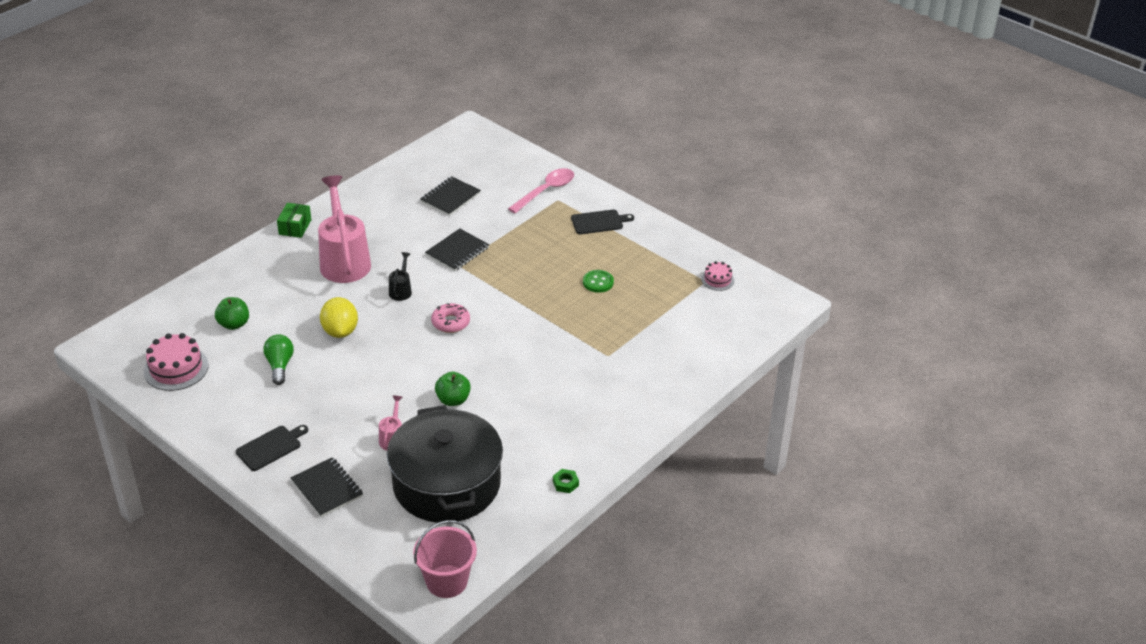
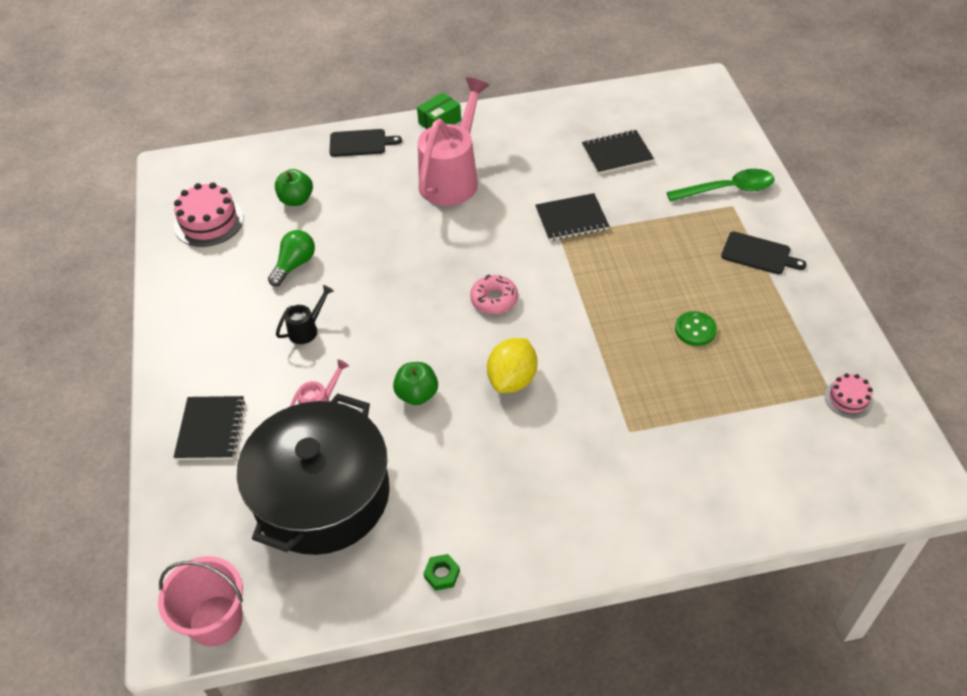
camera: 40 degrees right, 10 degrees up
(271, 447) = (207, 351): black cutting board -> black cutting board (360, 143)
(340, 331) = (380, 255): yellow lemon -> yellow lemon (512, 379)
(401, 290) = (477, 237): black watering can -> black watering can (307, 329)
(546, 191) = (727, 189): pink spoon -> green spoon

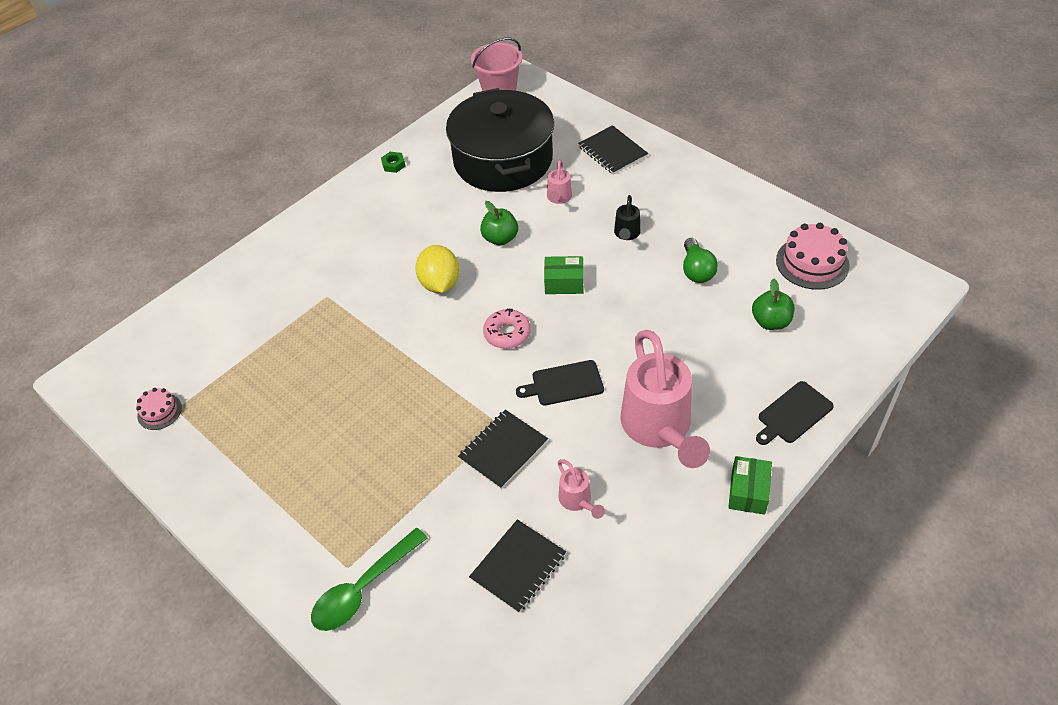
camera: 145 degrees right, 0 degrees up
(406, 316) = (564, 283): none -> green box
(548, 167) = (577, 501): none -> pink watering can
(695, 330) = (317, 402): green button -> none
(758, 254) = (292, 517): black cutting board -> black cutting board (564, 383)

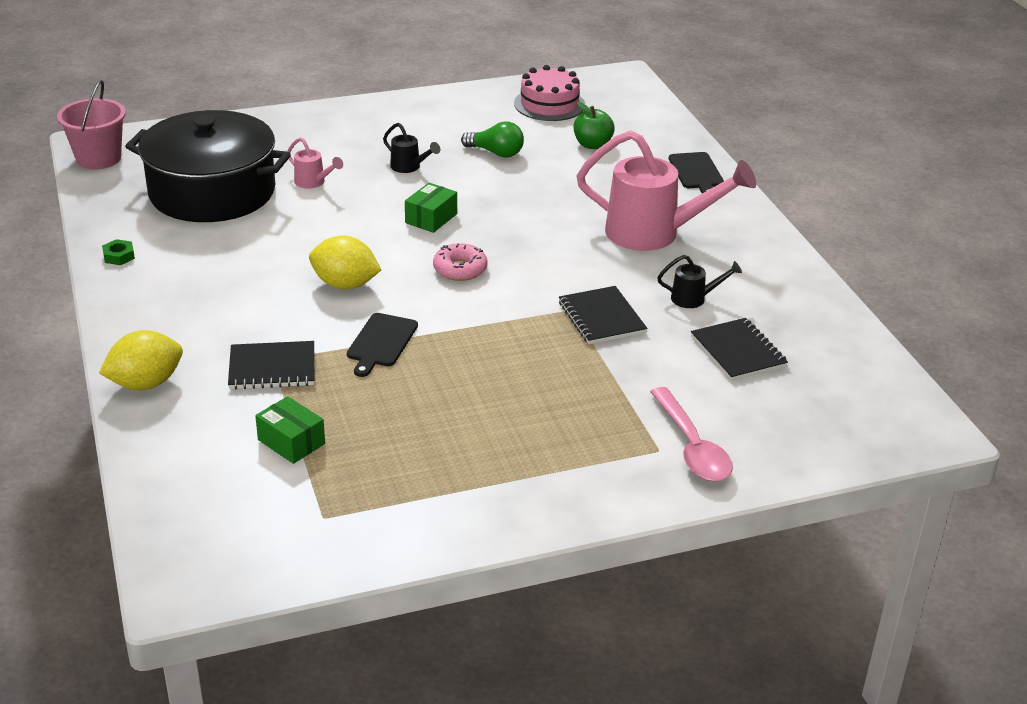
camera: 65 degrees left, 15 degrees down
(159, 411) = (313, 532): pink cake -> none
(267, 254) = (146, 383): none -> yellow lemon
(363, 588) = (692, 447): green spoon -> pink spoon
(500, 238) = (326, 231): green apple -> none
(564, 383) = (556, 260): black cutting board -> black cutting board (381, 342)
(577, 501) = (694, 299): pink watering can -> black watering can
(612, 152) = (289, 135): black notebook -> black notebook (272, 368)
(748, 492) = (754, 219): green box -> green box (291, 442)

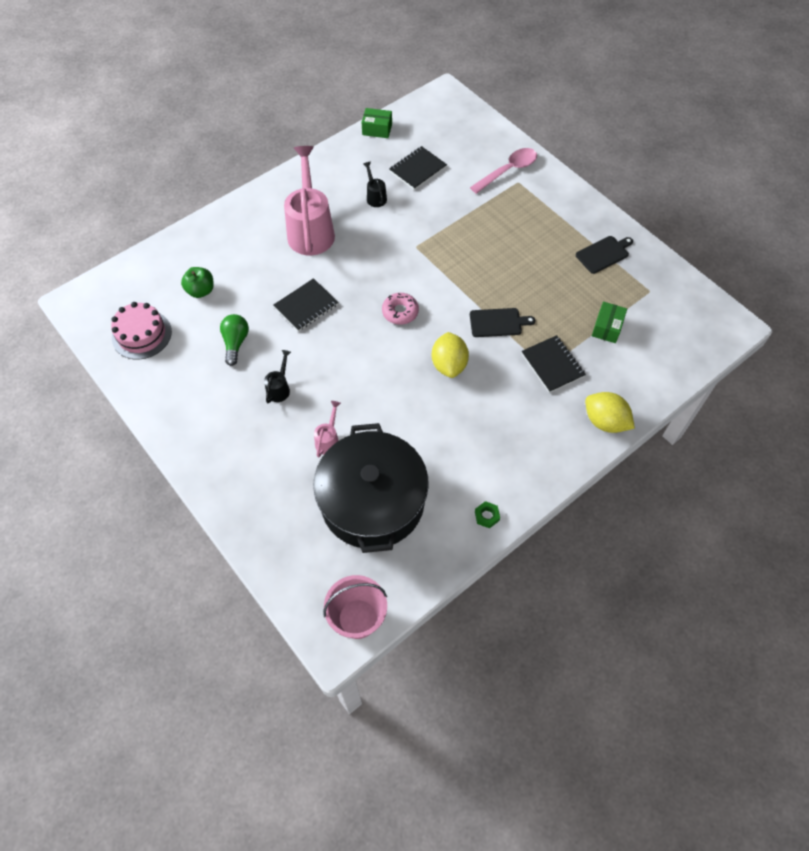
camera: 110 degrees left, 25 degrees up
(431, 218) = (346, 349): green box -> green box (377, 129)
(601, 318) = (416, 231): black notebook -> black notebook (306, 306)
(696, 172) = (220, 226): black cutting board -> black cutting board (604, 254)

